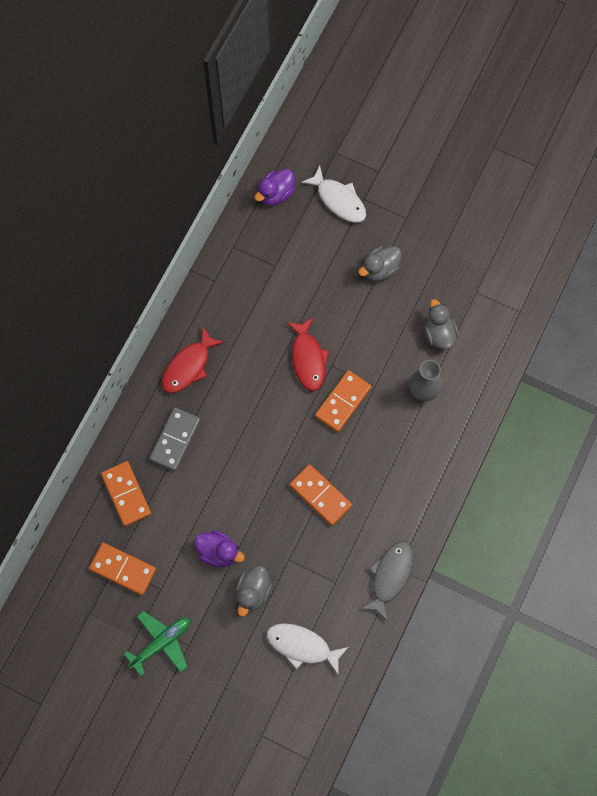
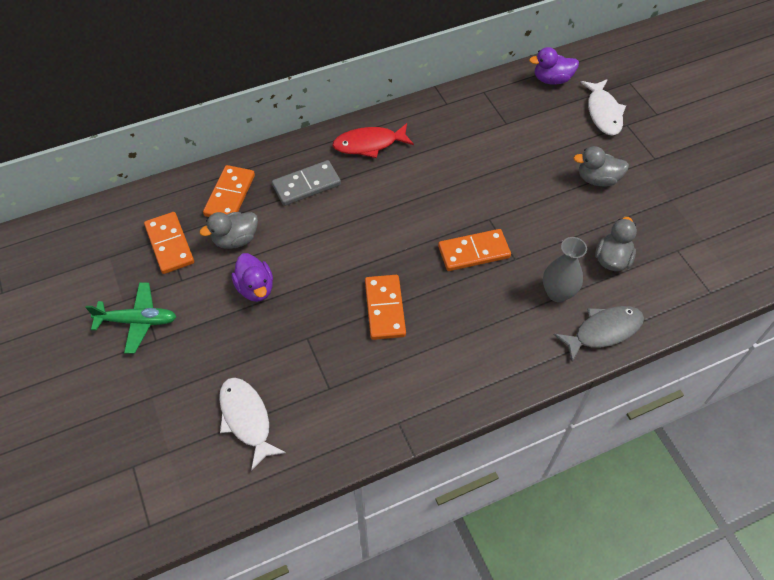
camera: 40 degrees right, 15 degrees down
(253, 592) = (251, 341): grey duck -> grey duck (236, 240)
(308, 359) = (473, 201): red fish -> none
(390, 576) = (384, 423): grey fish -> grey fish (603, 331)

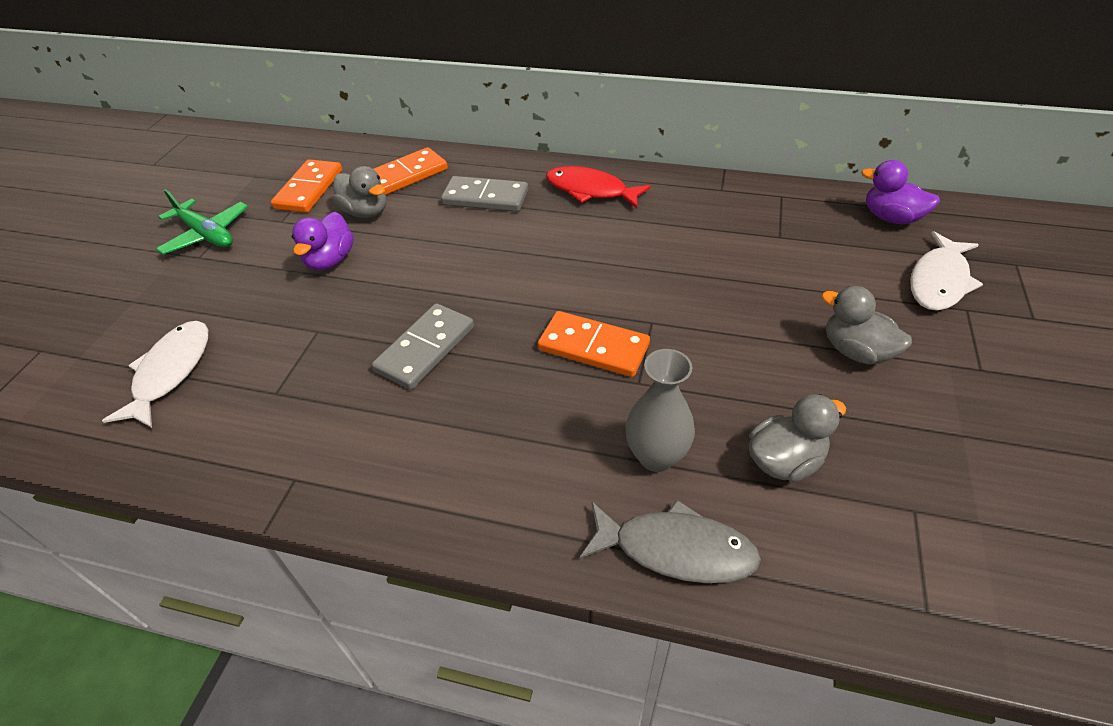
camera: 40 degrees right, 10 degrees down
(236, 240) = (366, 212): grey duck -> grey duck turned 150 degrees counterclockwise
(384, 308) = (425, 349): orange domino -> grey domino

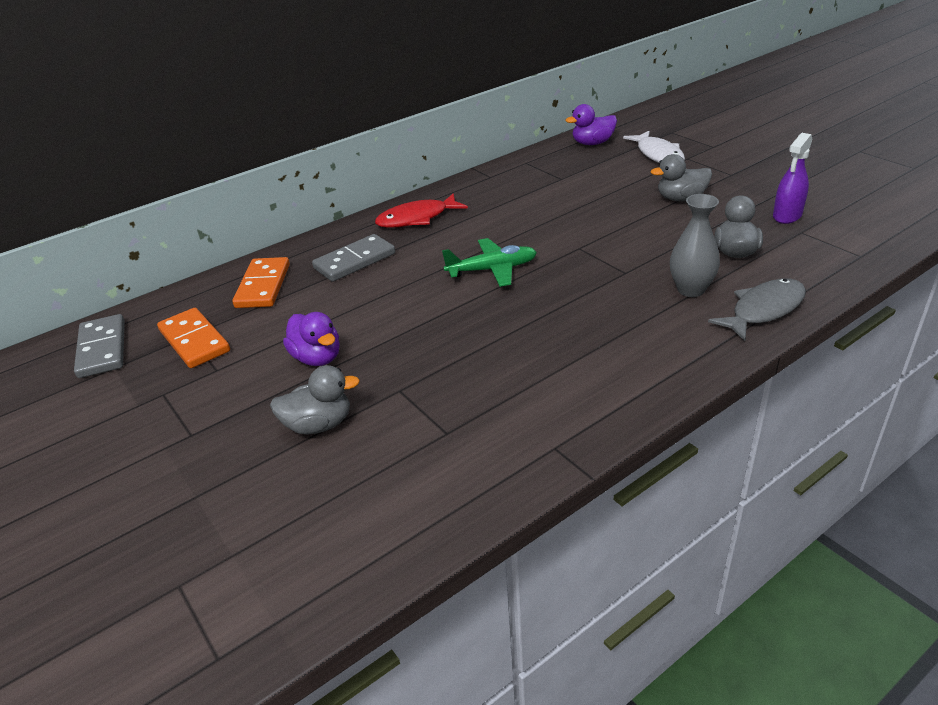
camera: 50 degrees left, 10 degrees down
(170, 372) = (341, 490): white fish -> none
(206, 235) = (162, 421): green plane -> green plane (492, 270)
(366, 212) = (280, 321): grey duck -> grey duck (319, 424)
(425, 349) = (489, 343): grey domino -> grey domino (102, 349)
(593, 347) = (575, 276): orange domino -> none
(940, 476) = (787, 216): none -> purple spray bottle

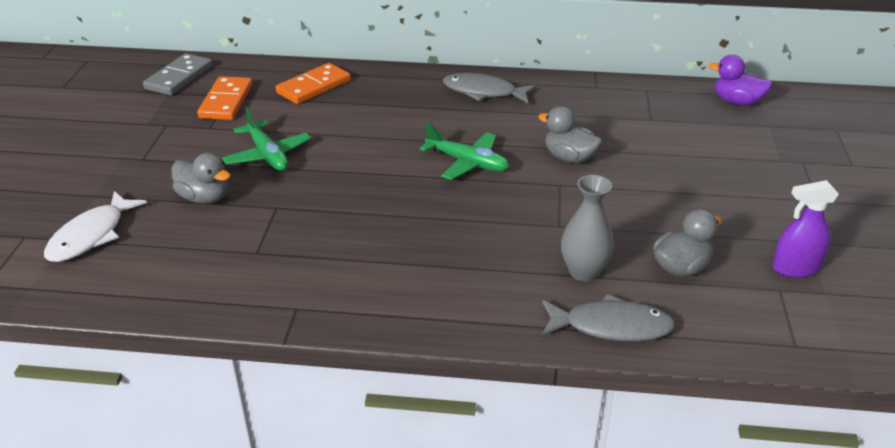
camera: 40 degrees right, 0 degrees up
(317, 358) = (267, 155): purple duck -> green plane
(355, 261) = (392, 101): grey domino -> none
(417, 218) = (483, 92): red fish -> grey fish
(658, 155) = (779, 144): white fish -> white fish (91, 235)
(681, 198) = (723, 194): grey duck -> grey duck (569, 157)

